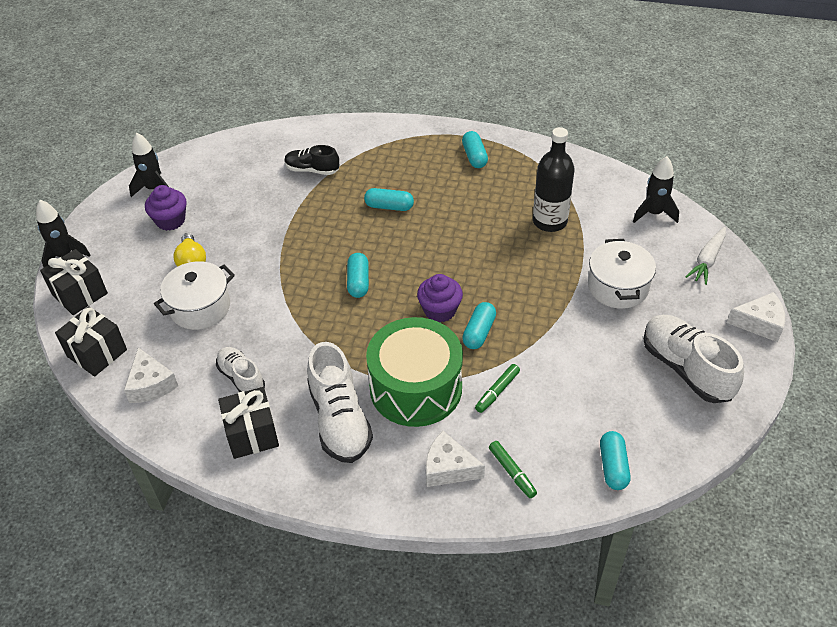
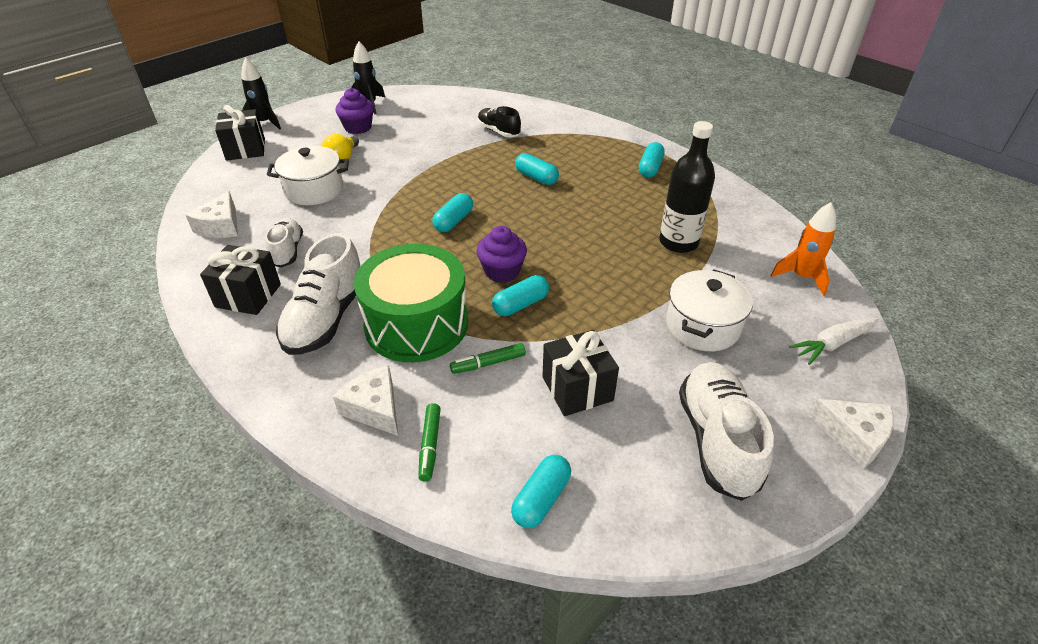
camera: 30 degrees right, 5 degrees down
(97, 353) = (212, 190): black gift -> black gift (577, 388)
(653, 213) = (801, 277): black rocket -> orange rocket

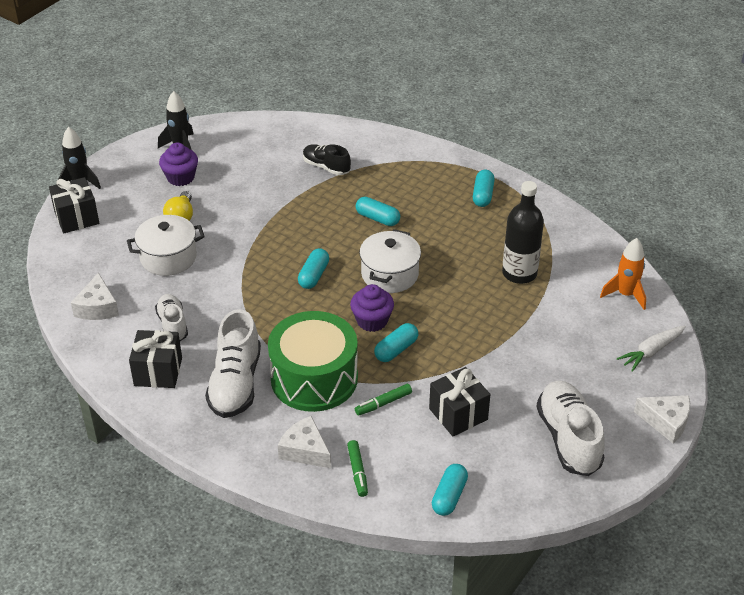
camera: 10 degrees left, 0 degrees up
(702, 326) = (548, 349): white pot -> white pot (390, 274)

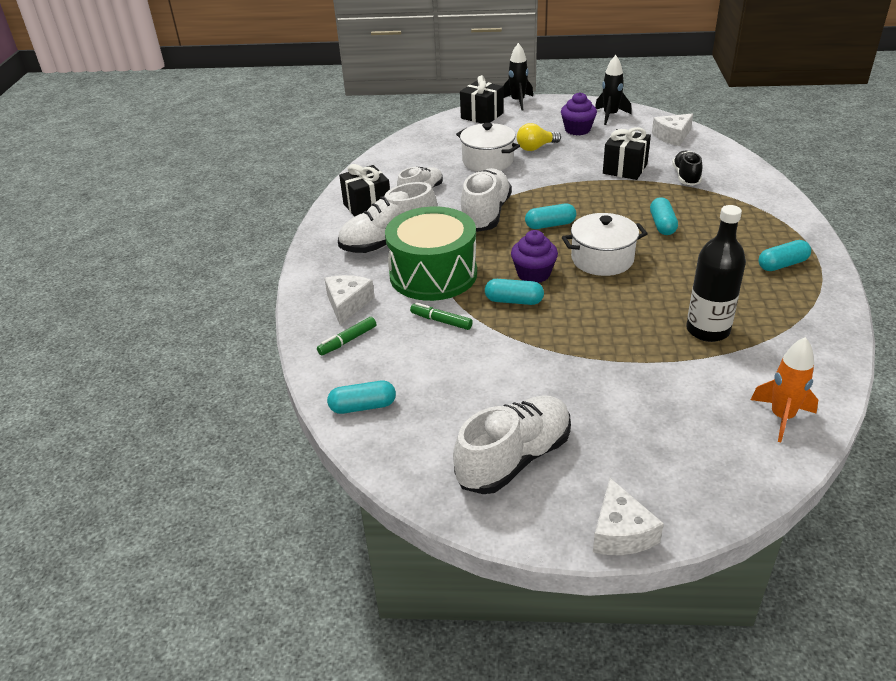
camera: 60 degrees right, 5 degrees down
(97, 307) = (405, 159): white cheese -> white cheese (672, 136)
(257, 303) = (485, 214): none -> white shoe
(458, 414) = (472, 369): black gift -> black gift (625, 169)
(651, 351) = (718, 474): white carrot -> none

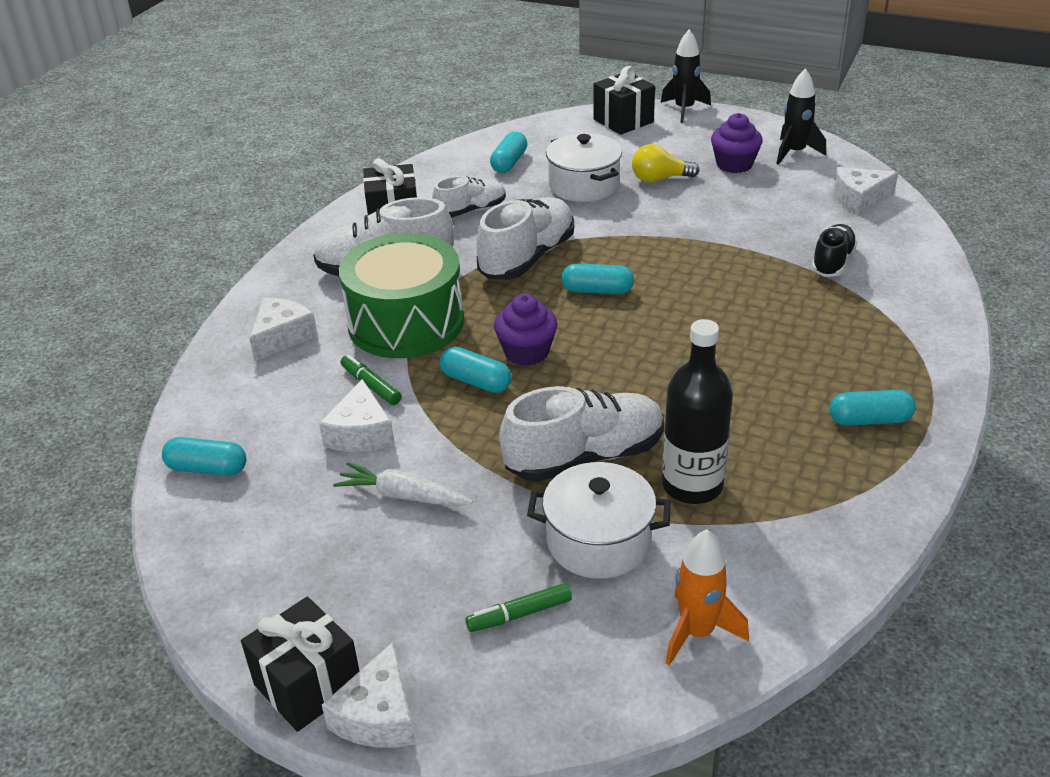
camera: 20 degrees right, 0 degrees up
(348, 341) = (249, 383): green marker -> green marker (519, 614)
(459, 353) = (361, 433): none -> white cheese
(514, 459) = (325, 584): white shoe -> white shoe (585, 457)
(522, 386) = (403, 496): none -> white carrot
(602, 259) = (628, 353): white pot -> white pot (598, 541)
(625, 169) = (756, 233): black gift -> black gift (308, 685)
(662, 225) = (745, 324): turquoise capsule -> turquoise capsule (509, 162)

